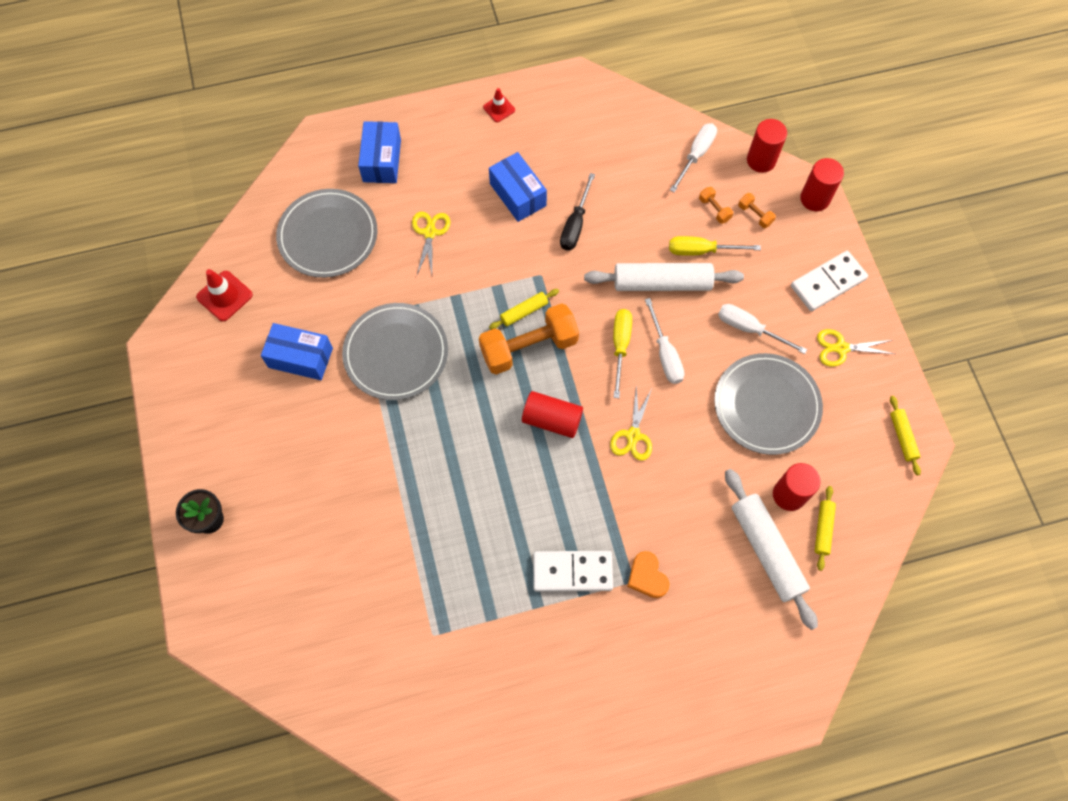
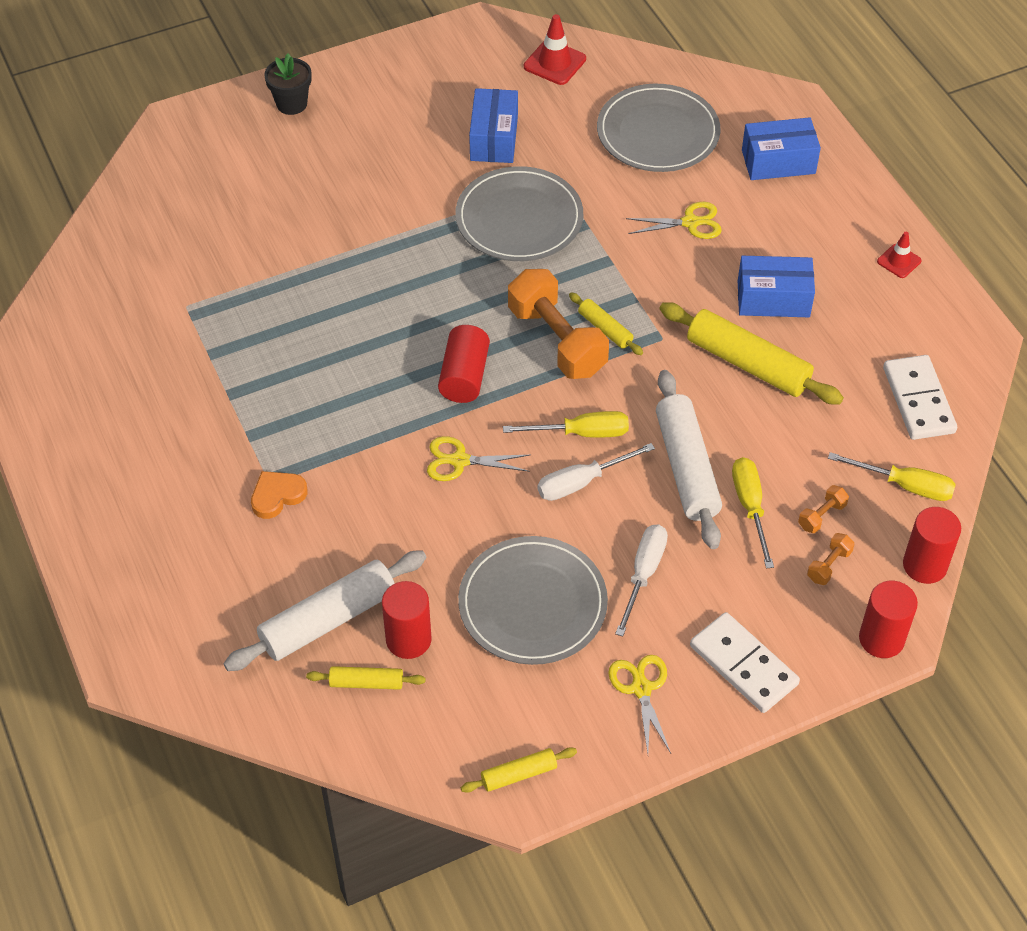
camera: 80 degrees right, 15 degrees down
(517, 195) = (773, 299): blue box -> blue box turned 45 degrees clockwise
(572, 572) = (274, 421): white domino -> white domino (918, 400)
(575, 224) = (747, 364): black screwdriver -> yellow rolling pin
(696, 155) = (905, 485): white screwdriver -> yellow screwdriver

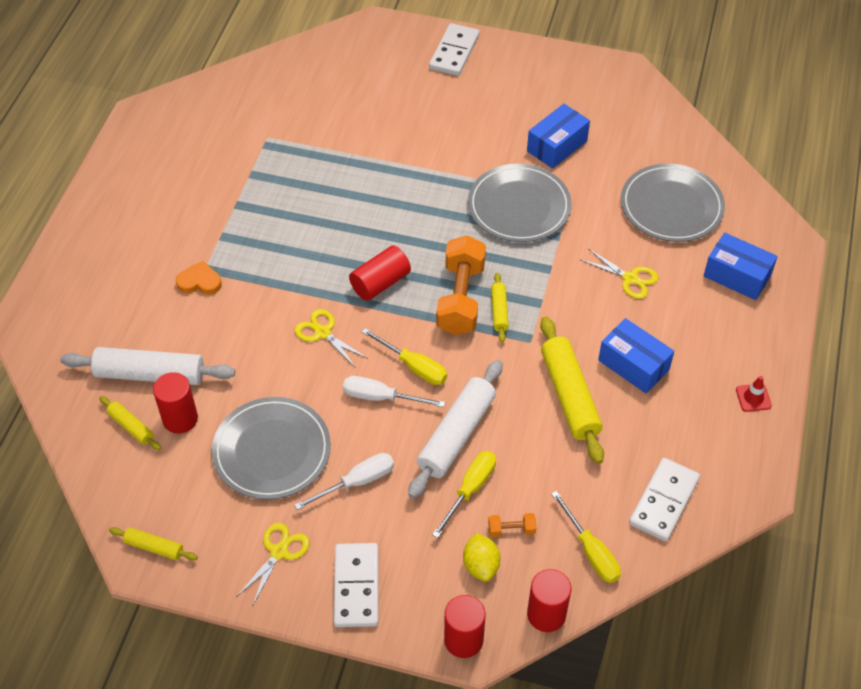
camera: 40 degrees right, 0 degrees up
(291, 104) = (454, 52): black flower pot -> white domino
(554, 63) = (649, 120): red traffic cone -> none
(829, 565) = (481, 565): orange dumbbell -> yellow lemon

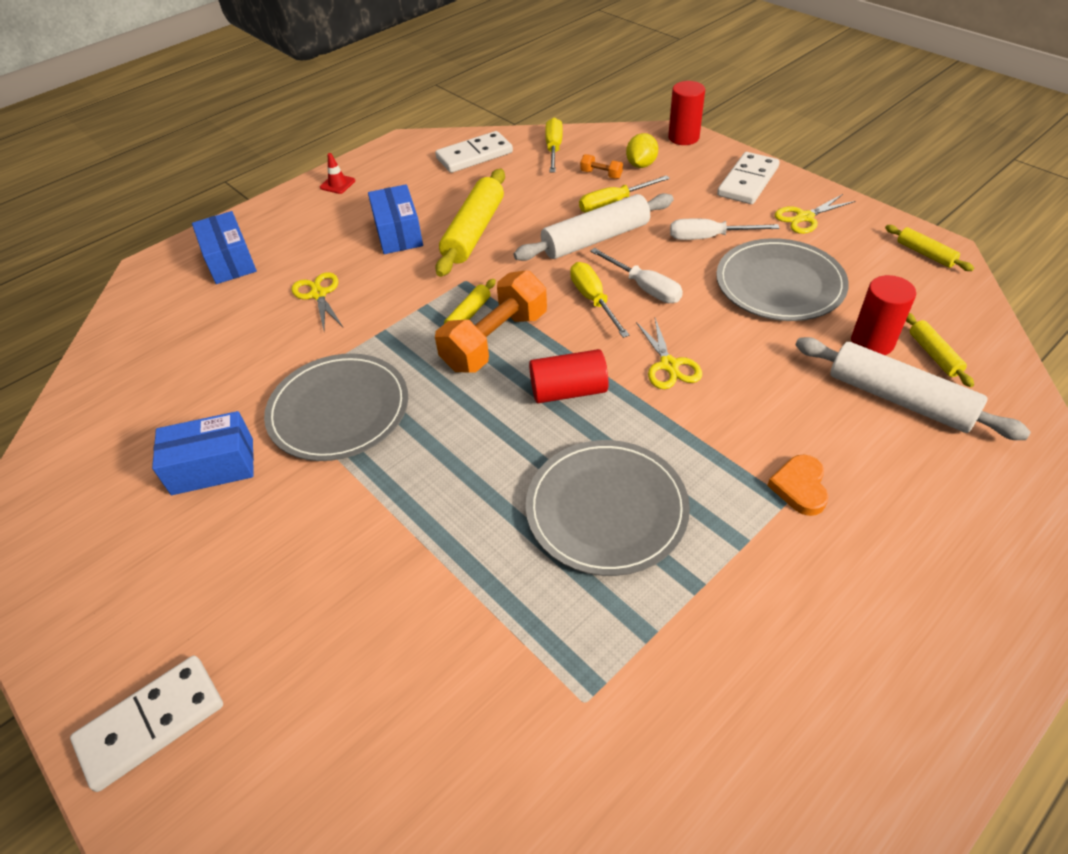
camera: 145 degrees left, 5 degrees down
(199, 282) = (800, 487): orange heart -> orange heart turned 60 degrees clockwise
(546, 614) = (615, 132): red cylinder -> none
(671, 206) = (195, 341): grey plate -> grey plate (606, 509)

